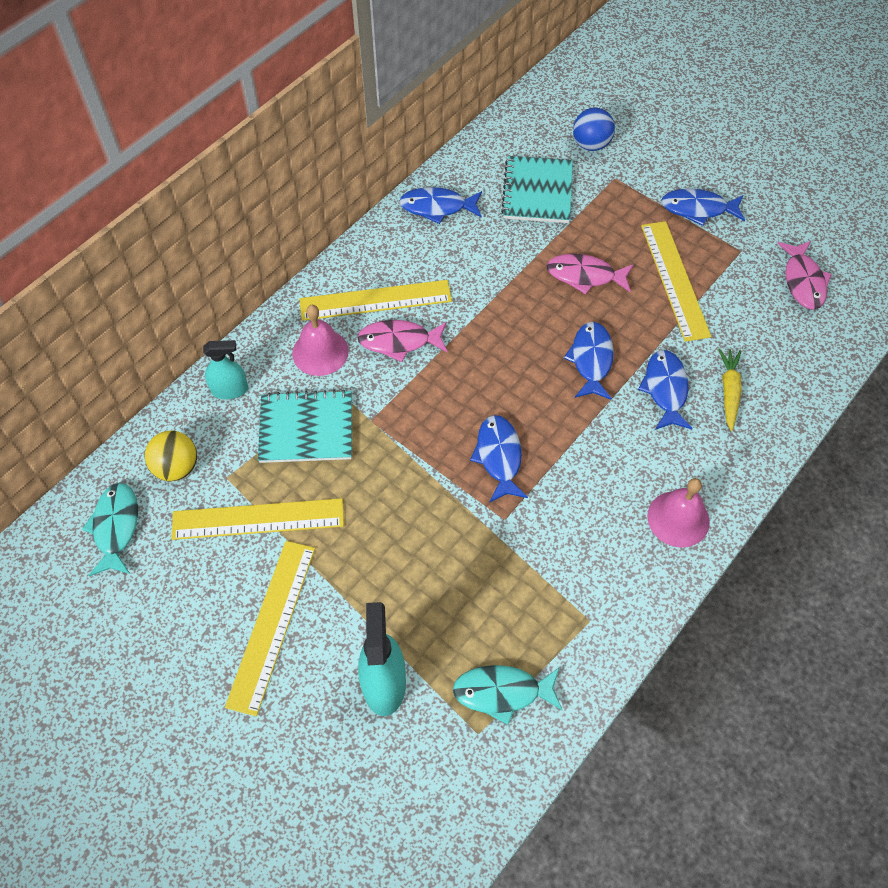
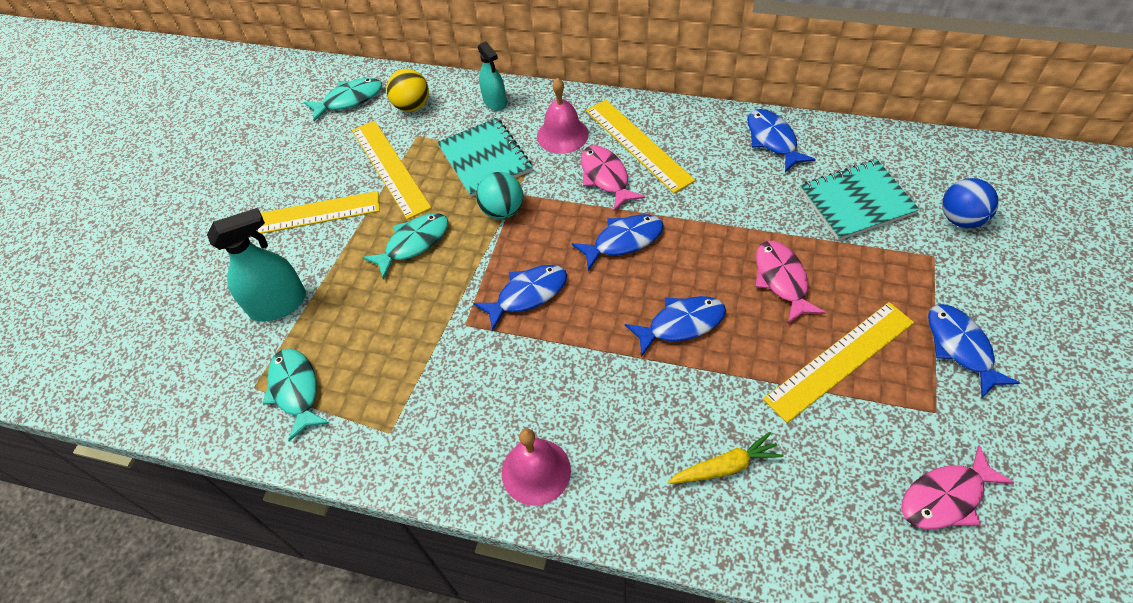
camera: 70 degrees right, 5 degrees down
(379, 530) = (413, 243): none -> turquoise fish
(386, 439) = (502, 211): none -> turquoise ball
(665, 389) = (688, 403): blue fish -> blue fish (624, 241)

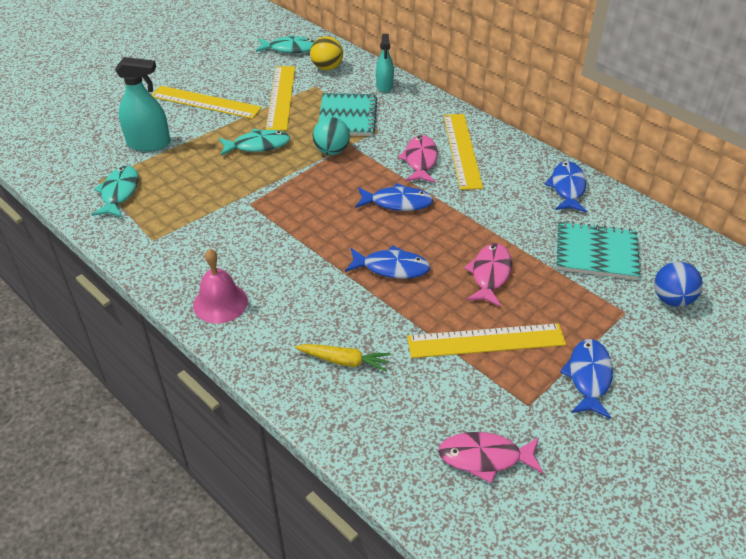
camera: 25 degrees right, 10 degrees down
(528, 295) = (304, 205): blue fish -> none
(562, 135) = (413, 123): pink bell -> none

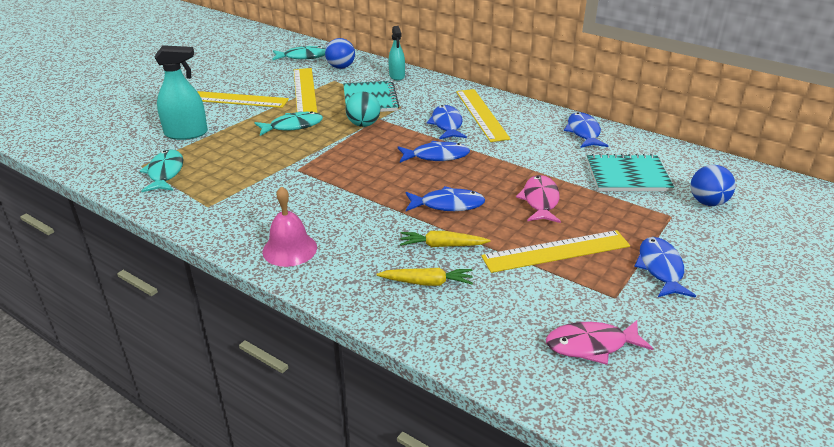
camera: 10 degrees left, 10 degrees down
(327, 67) = (341, 67): yellow ball -> blue ball
(371, 318) = (442, 245): none -> yellow carrot
(420, 160) = (447, 124): pink fish -> blue fish

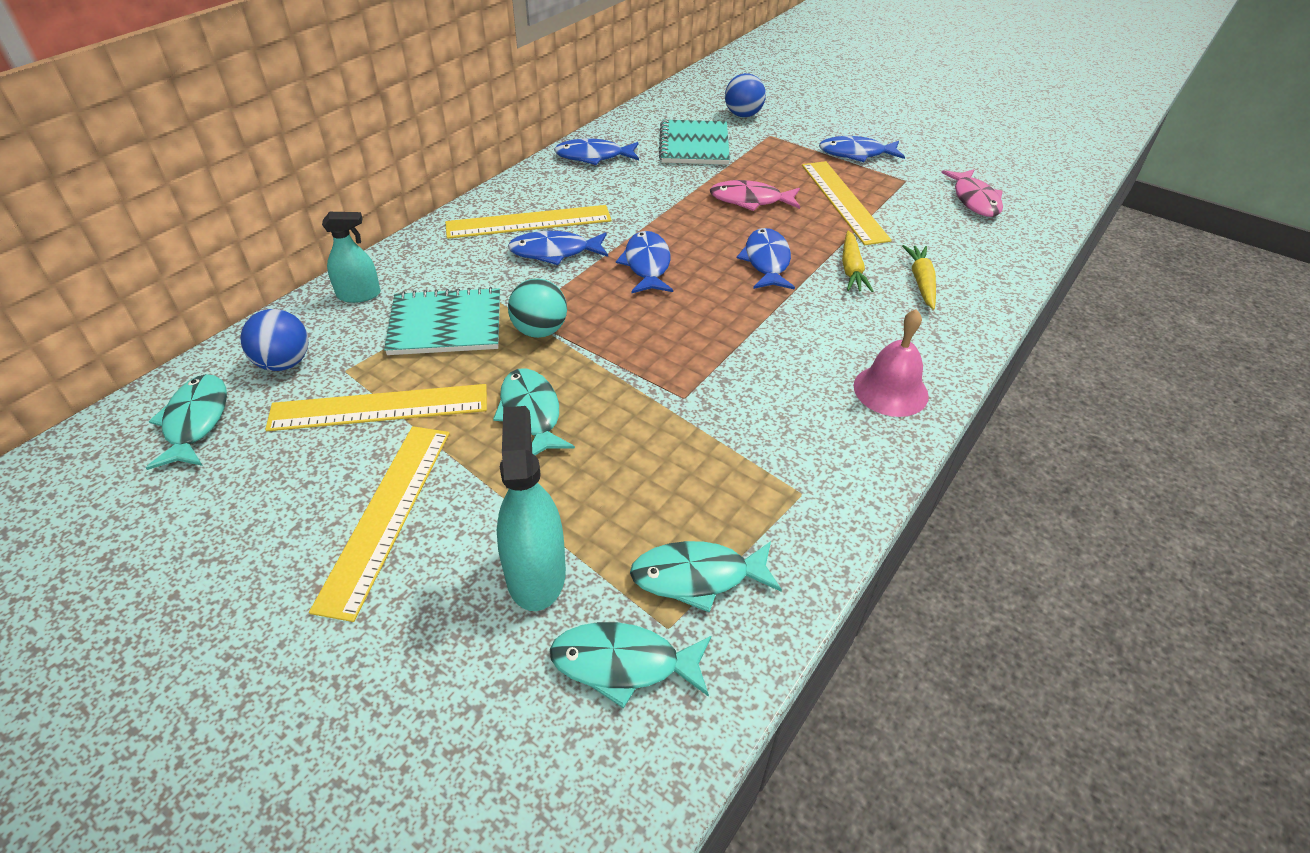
camera: 90 degrees left, 10 degrees up
(128, 155) = (623, 664): none -> turquoise fish

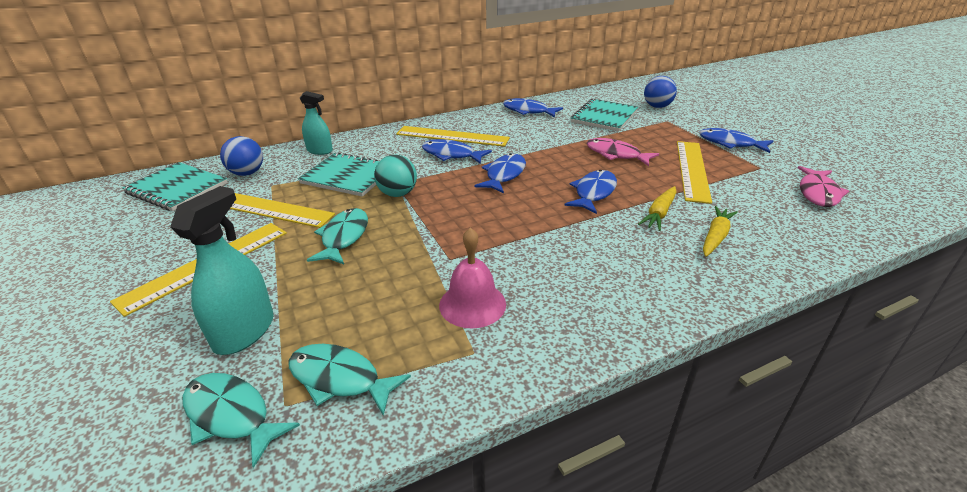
camera: 30 degrees right, 10 degrees down
(195, 422) = (177, 188): turquoise fish -> turquoise notebook
(890, 390) = (618, 305): pink bell -> pink bell (472, 304)

